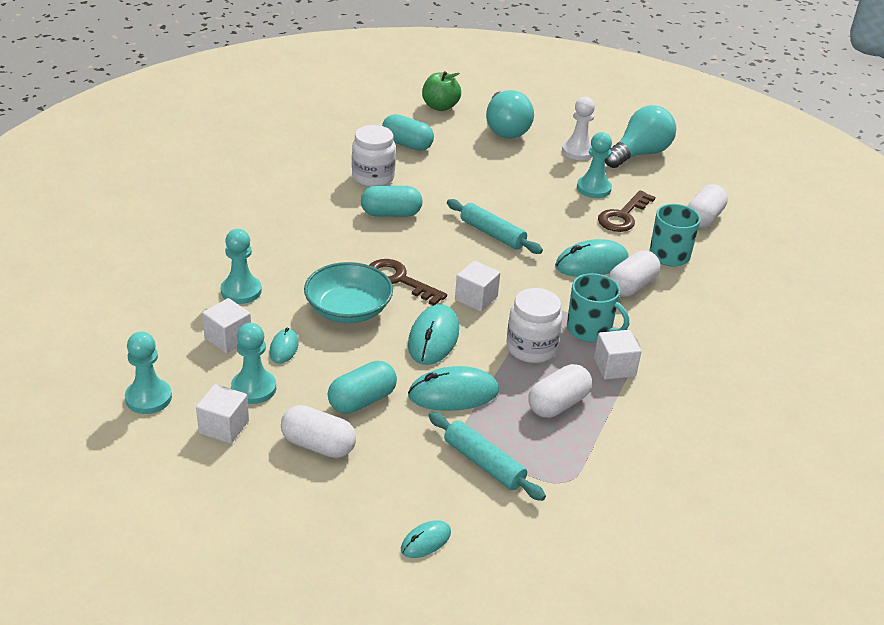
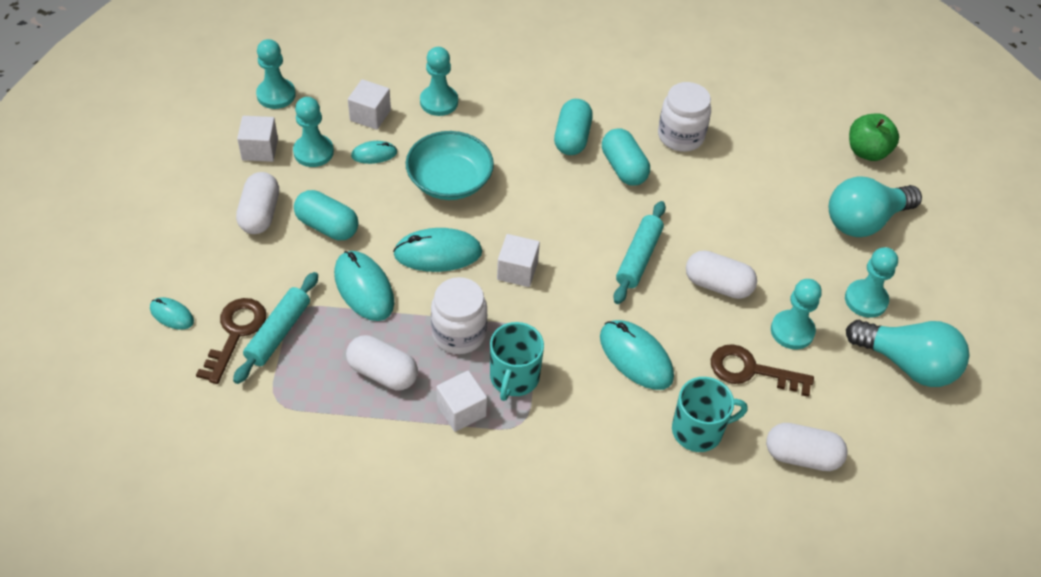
camera: 70 degrees right, 15 degrees up
(399, 280) = (515, 204): brown key -> brown key (235, 333)
(407, 144) = (764, 145): turquoise capsule -> turquoise capsule (572, 138)
(578, 151) = (866, 300): white pawn -> turquoise pawn
(631, 286) = (613, 402): white capsule -> white capsule (718, 285)

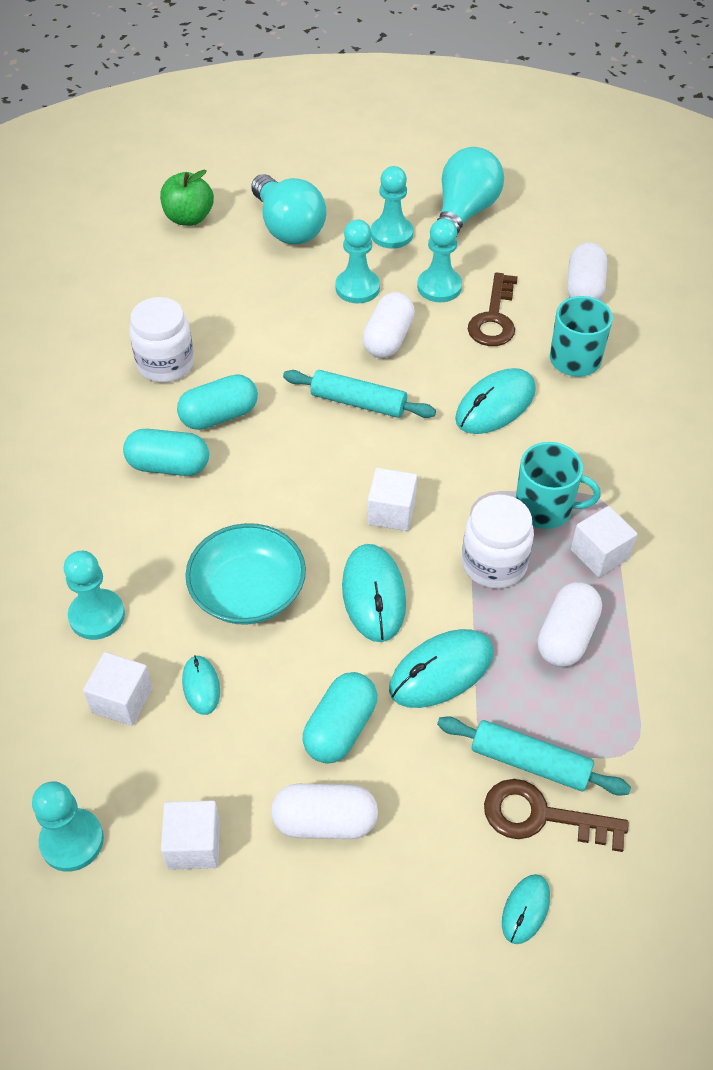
camera: 90 degrees left, 0 degrees up
(313, 152) = (198, 767): turquoise pawn -> turquoise pawn (357, 288)

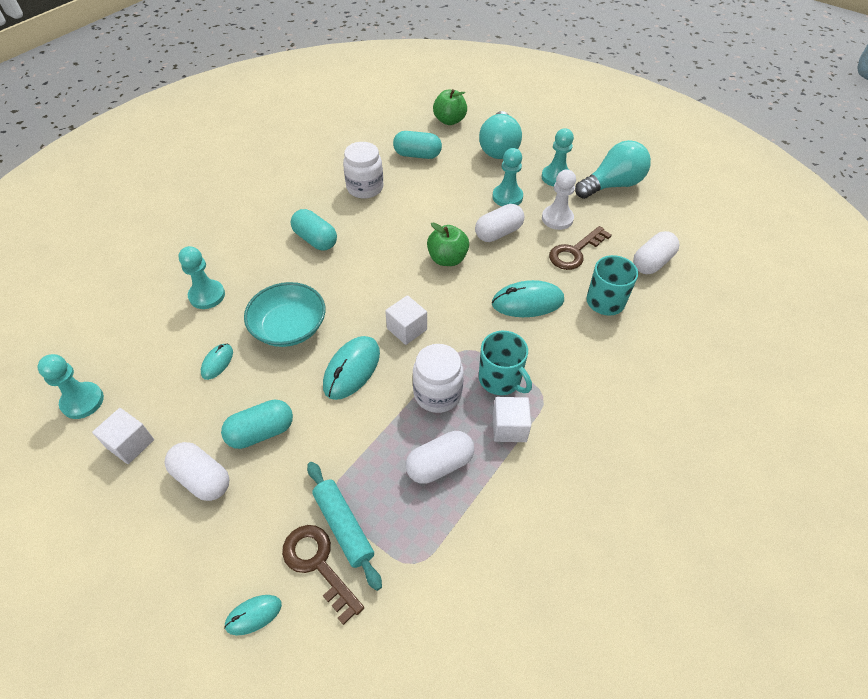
camera: 35 degrees right, 0 degrees up
(122, 700) = (175, 345): white cube -> none
(219, 416) = (366, 227): turquoise capsule -> turquoise capsule (417, 155)
(358, 402) = (447, 259): turquoise rolling pin -> green apple
(439, 287) = (557, 219): turquoise pawn -> white pawn
(441, 671) = (346, 436): turquoise mouse -> none

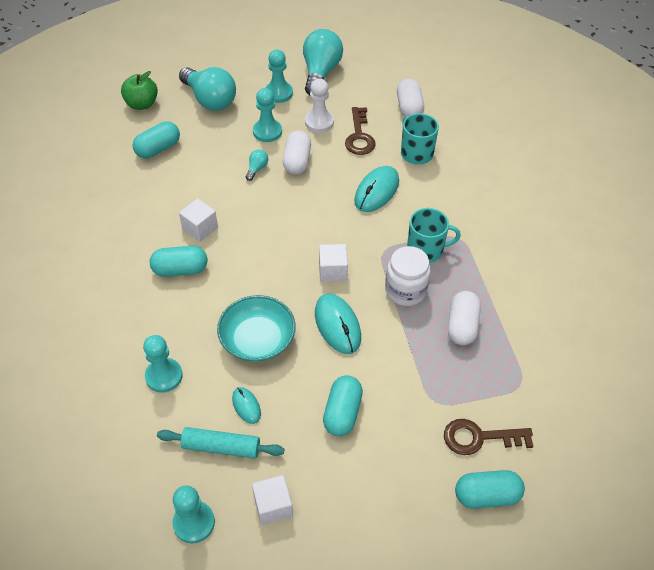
camera: 50 degrees left, 0 degrees up
(202, 479) = (350, 472): white capsule -> none
(253, 615) = (486, 495): turquoise mouse -> turquoise capsule
(344, 526) = (463, 407): turquoise rolling pin -> turquoise rolling pin (221, 447)
(365, 188) = (157, 204): white jar -> none
(447, 259) = (291, 205): green apple -> none
(461, 216) = (257, 169): none -> turquoise light bulb
(509, 427) = (467, 271): white cube -> white cube (200, 228)

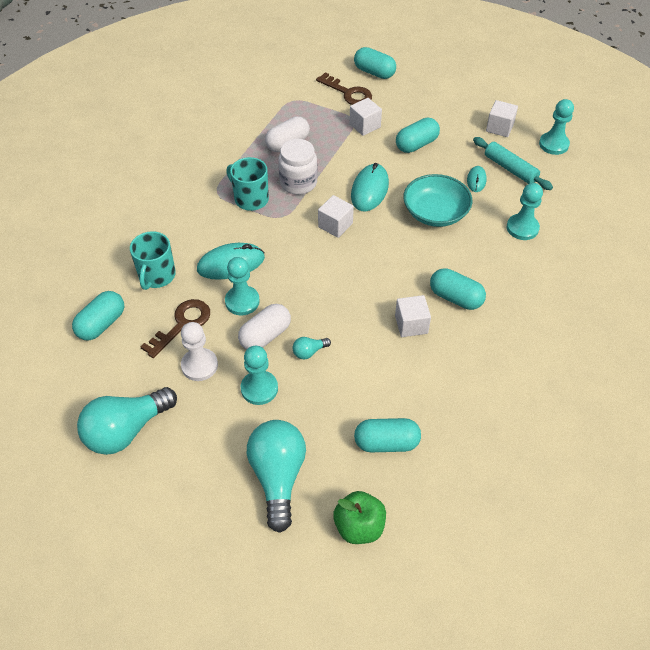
camera: 140 degrees left, 0 degrees up
(278, 93) = (198, 432): turquoise pawn -> turquoise pawn (242, 301)
(409, 108) = (102, 324): white capsule -> turquoise capsule
(416, 401) = (365, 125): none -> white cube

